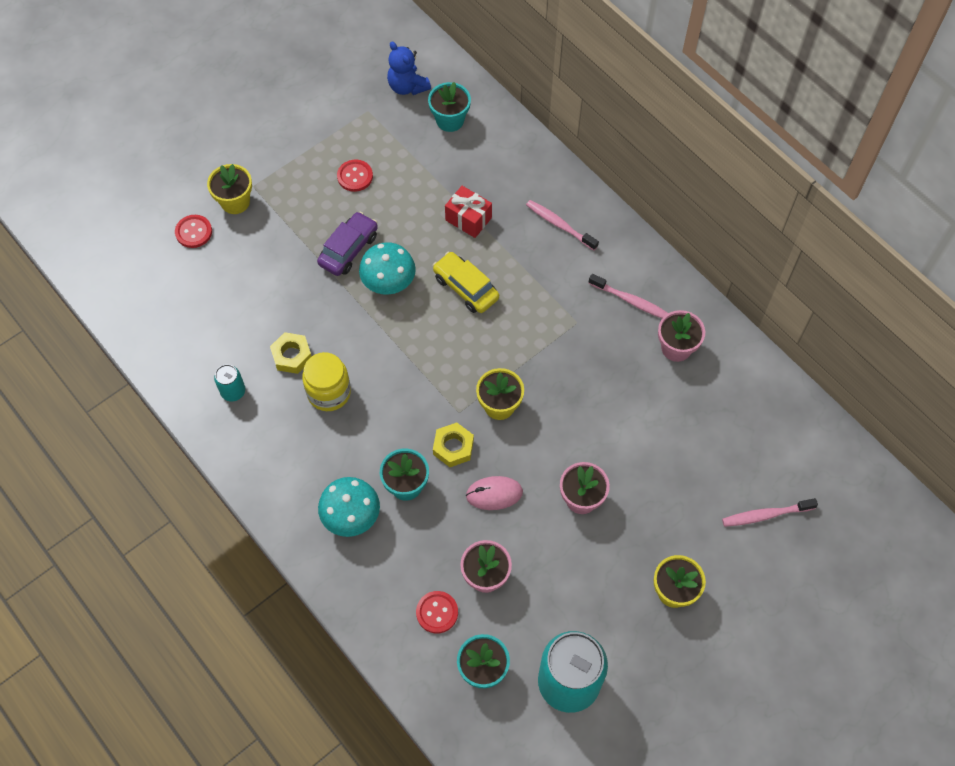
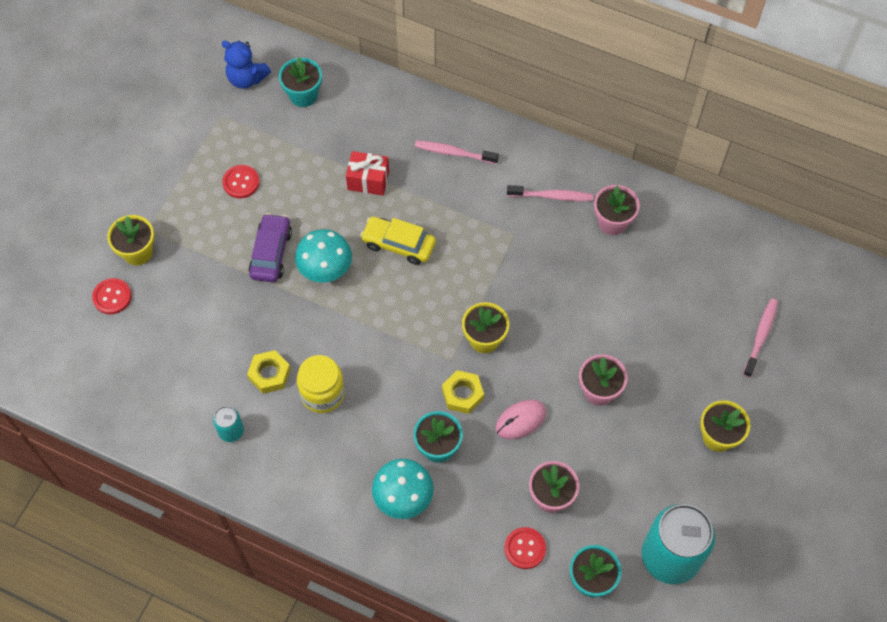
camera: 25 degrees left, 0 degrees up
(765, 515) = (761, 336): pink toothbrush -> pink toothbrush turned 150 degrees clockwise

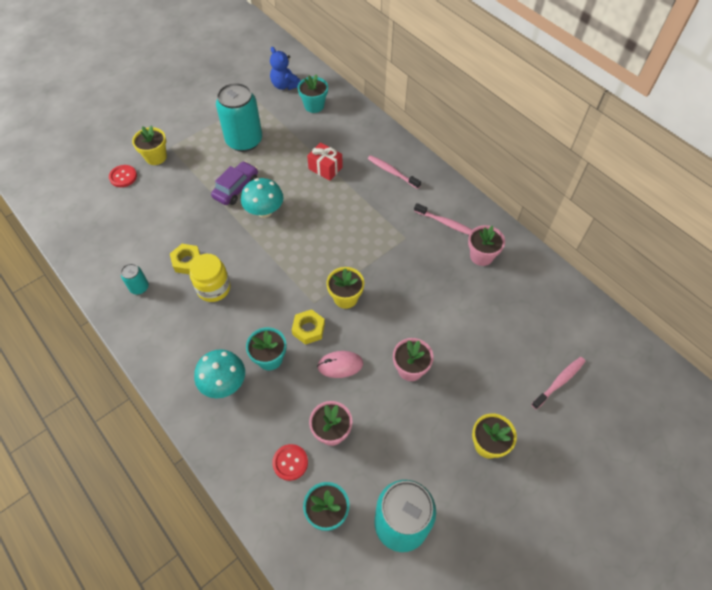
camera: 25 degrees right, 5 degrees down
(241, 182) = (244, 141): red button -> turquoise can
(398, 244) = (322, 214): yellow car -> none

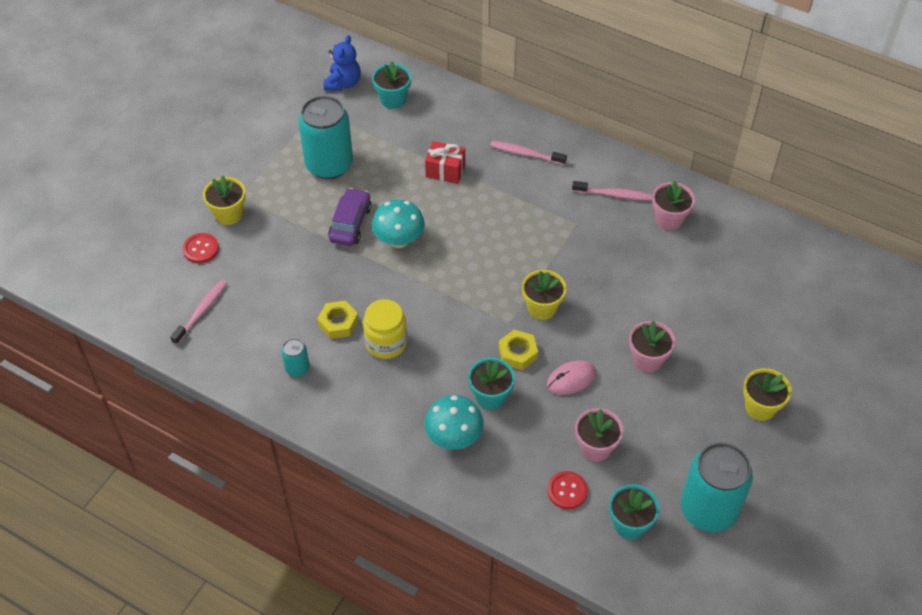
camera: 20 degrees left, 5 degrees down
(285, 85) = (343, 83): blue teddy bear -> blue teddy bear turned 105 degrees counterclockwise
(559, 382) = (805, 324): pink toothbrush -> pink toothbrush (201, 311)

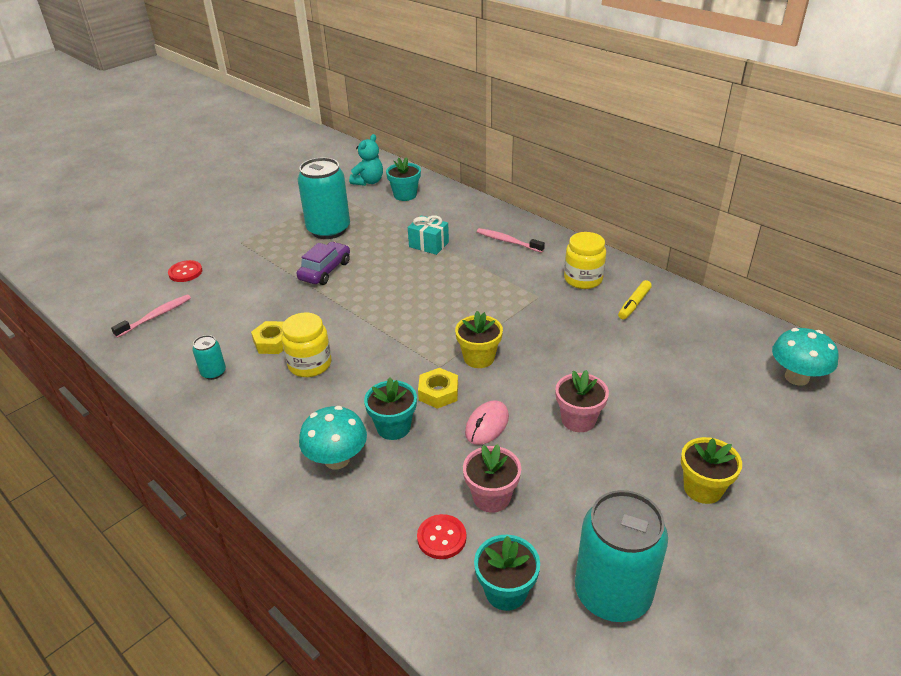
camera: 15 degrees right, 15 degrees down
(229, 214) = (224, 252): yellow flower pot -> none
(343, 83) = (368, 182): blue teddy bear -> turquoise teddy bear
(399, 240) = (363, 288): turquoise mushroom -> turquoise mushroom (796, 377)
(445, 171) = (428, 245): red gift -> turquoise gift
(571, 379) = (487, 425): pink mouse -> pink mouse turned 45 degrees counterclockwise
(614, 195) = (583, 279): pink toothbrush -> yellow jar
(669, 219) = (634, 304): pink flower pot -> yellow marker

